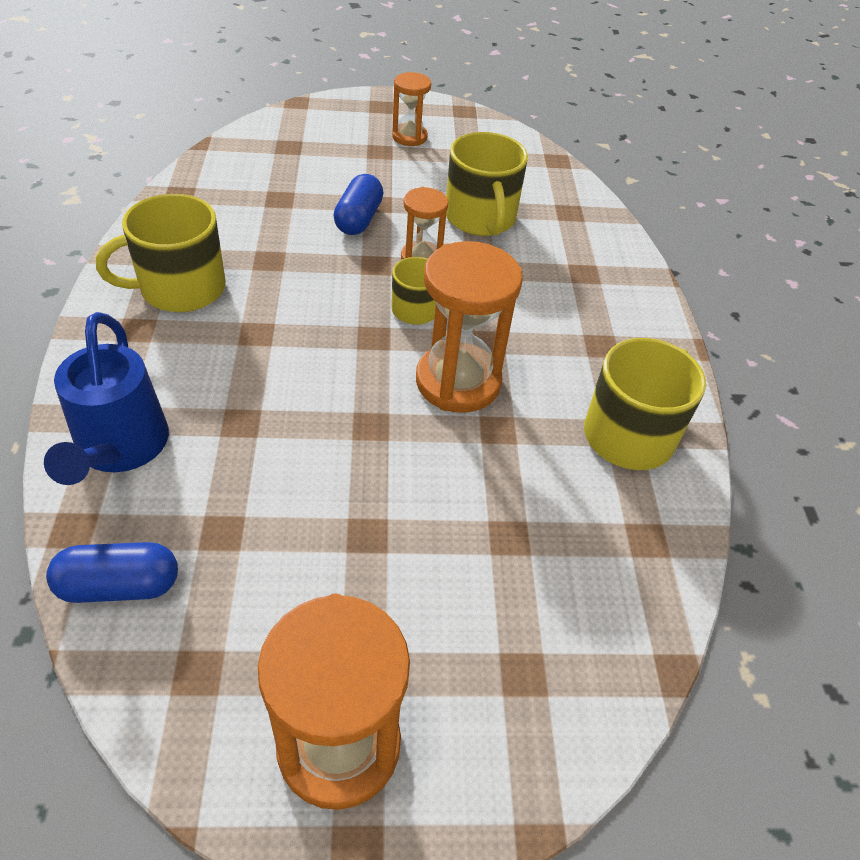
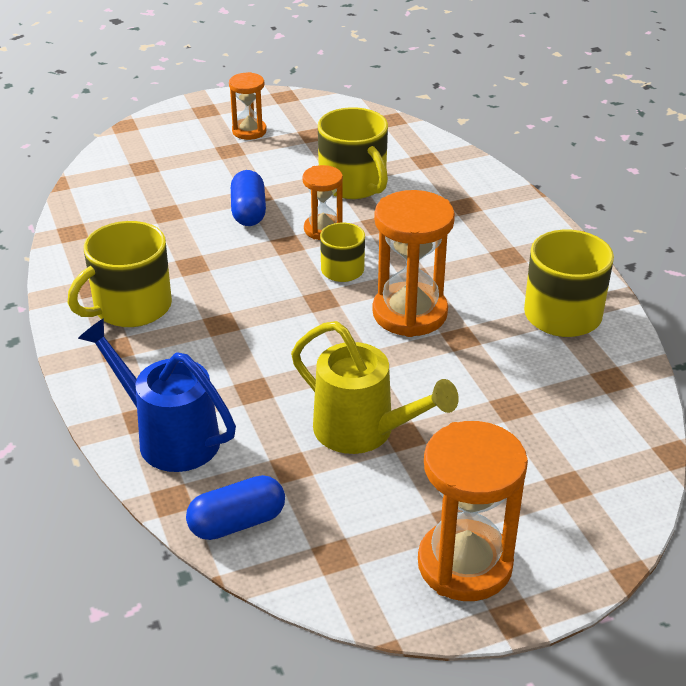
camera: 15 degrees left, 10 degrees down
(119, 450) = (168, 436): blue watering can -> blue watering can turned 150 degrees clockwise
(327, 514) = (364, 432): none -> yellow watering can

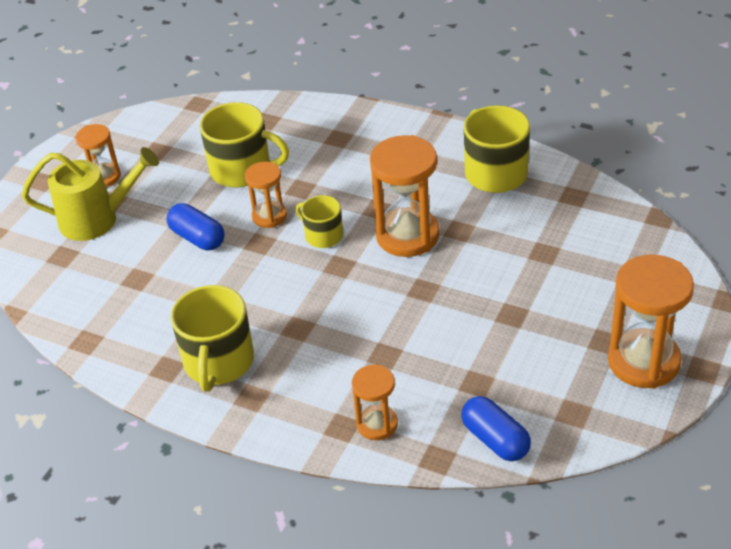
camera: 40 degrees left, 5 degrees up
(168, 436) = (377, 424): blue watering can -> orange hourglass
(237, 522) = (495, 440): blue capsule -> blue capsule turned 60 degrees counterclockwise
(364, 432) = (487, 329): yellow watering can -> yellow watering can (98, 219)

